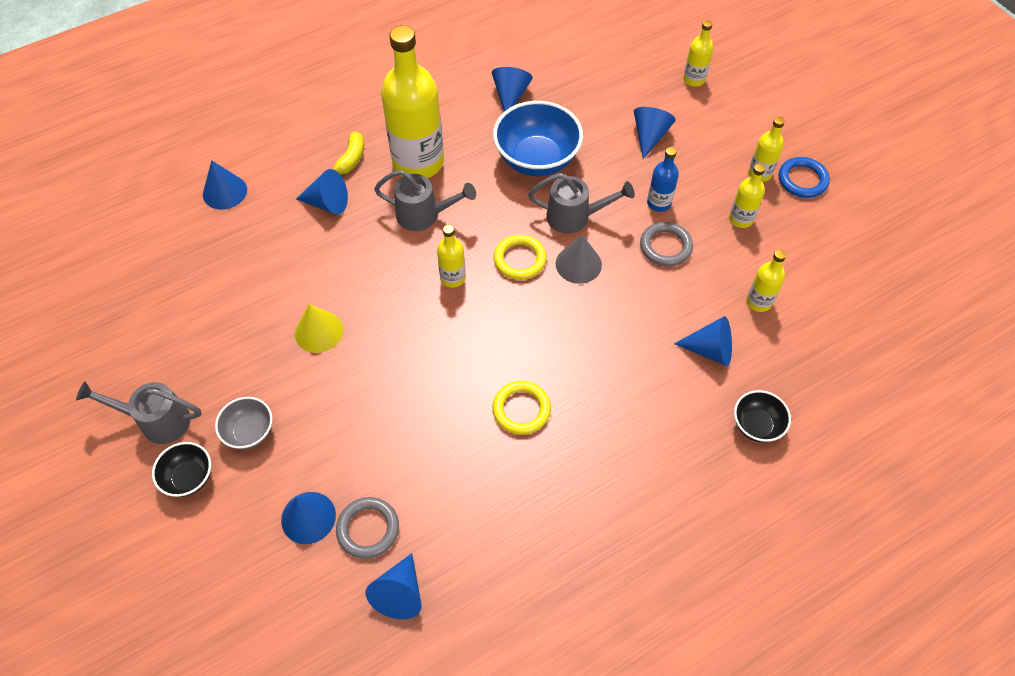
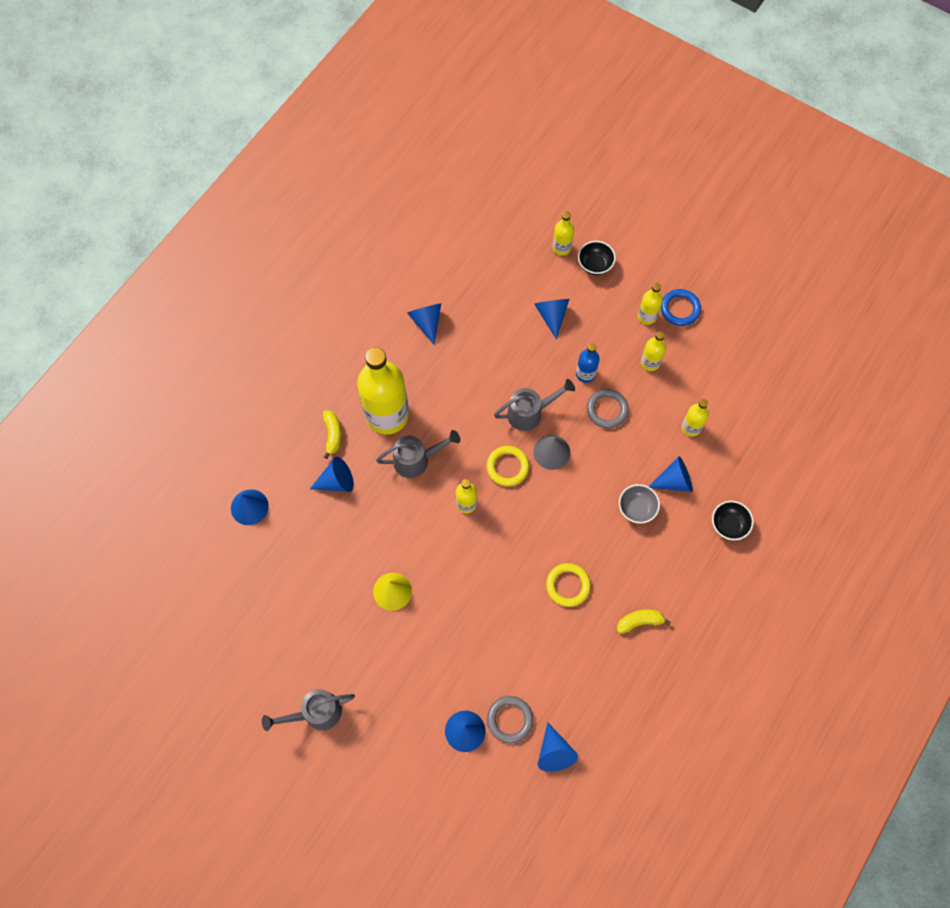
camera: 25 degrees left, 10 degrees up
(189, 478) = (365, 743): black bowl -> black bowl (595, 265)
(249, 432) = (388, 690): grey bowl -> grey bowl (636, 508)
(536, 159) = (477, 374): blue bowl -> none
(588, 487) = (640, 621): none -> yellow banana

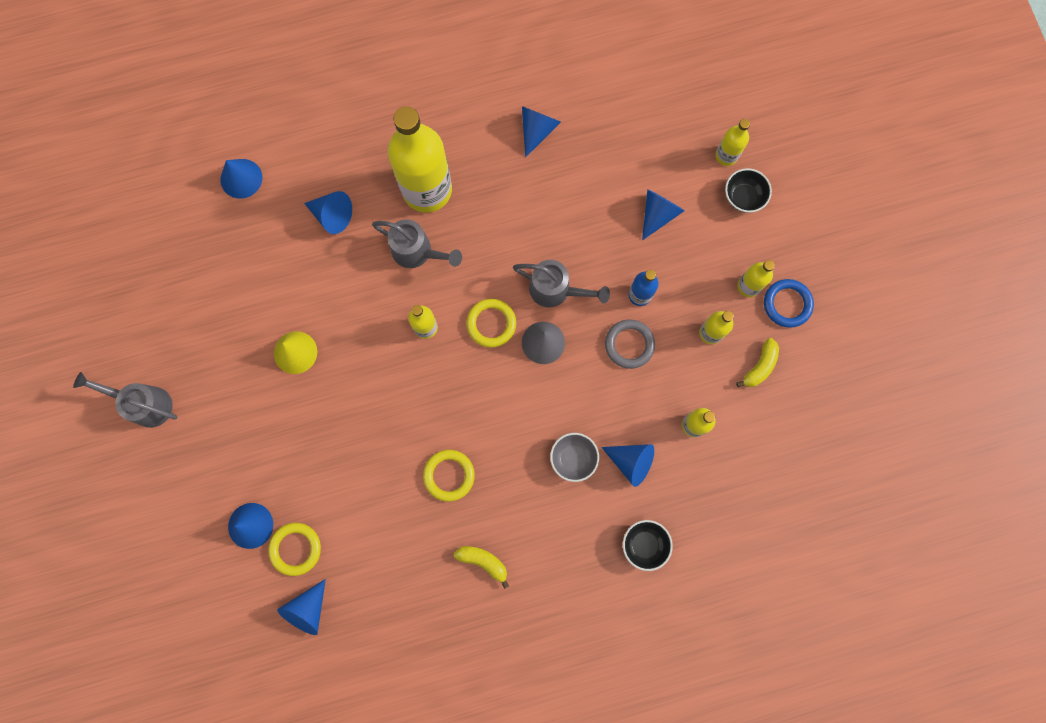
camera: 40 degrees right, 10 degrees up
(333, 435) = (365, 170): yellow banana -> yellow banana (759, 366)
(509, 719) = (295, 549): grey ring -> yellow ring

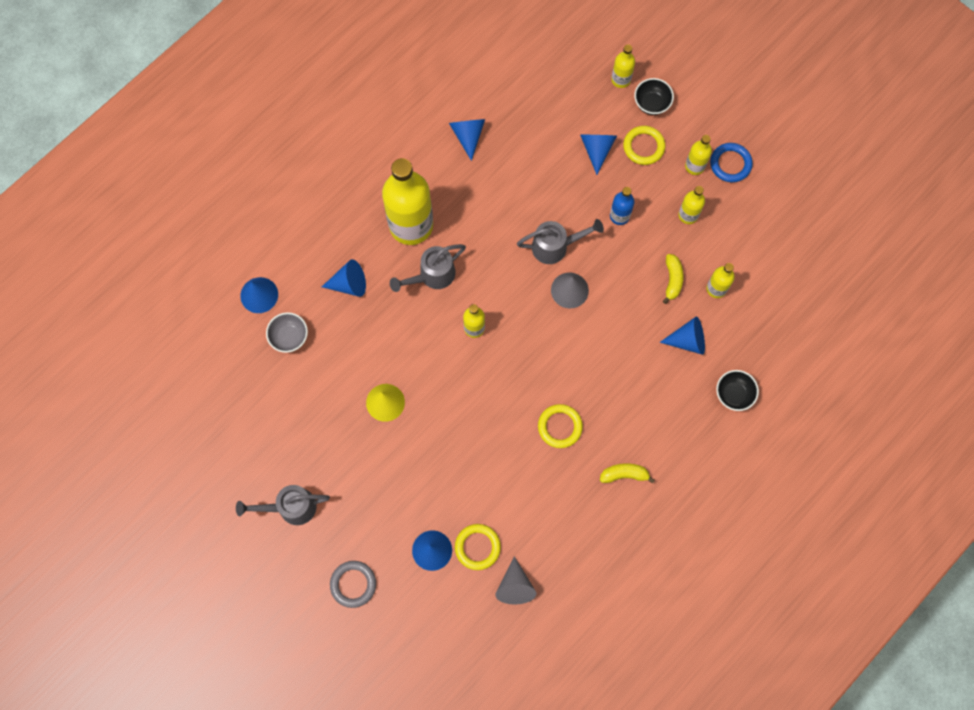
camera: 30 degrees left, 5 degrees down
(308, 609) = (515, 586): blue cone -> grey cone
(417, 252) = (432, 275): grey watering can -> grey watering can turned 150 degrees clockwise
(491, 324) = (522, 298): yellow ring -> yellow ring (643, 147)
(573, 458) = (644, 362): grey bowl -> grey bowl (289, 337)
(629, 344) = (634, 256): grey ring -> grey ring (353, 584)
(759, 366) = (738, 220): yellow banana -> yellow banana (672, 280)

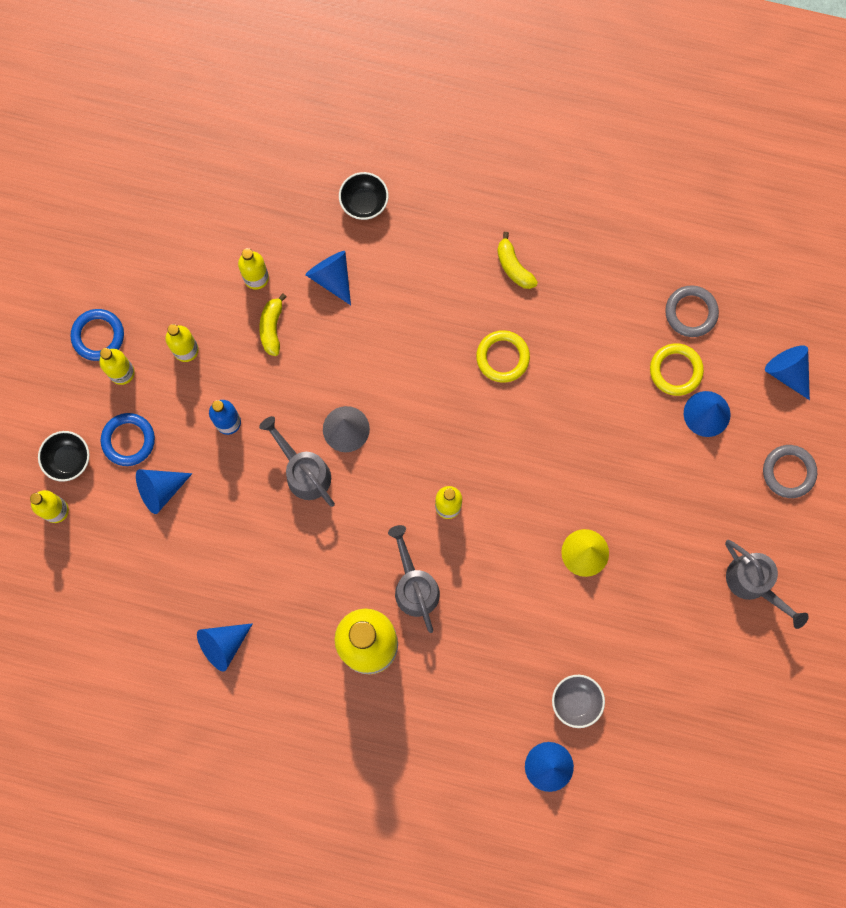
camera: 120 degrees left, 5 degrees up
(349, 284) = (477, 672): blue cone -> blue cone (787, 372)
(432, 275) = (414, 586): grey watering can -> grey watering can turned 135 degrees counterclockwise
(515, 586) = (691, 312): grey cone -> grey ring
(643, 147) = (128, 440): yellow ring -> blue ring
(672, 280) = (272, 327): yellow banana -> yellow banana turned 60 degrees counterclockwise

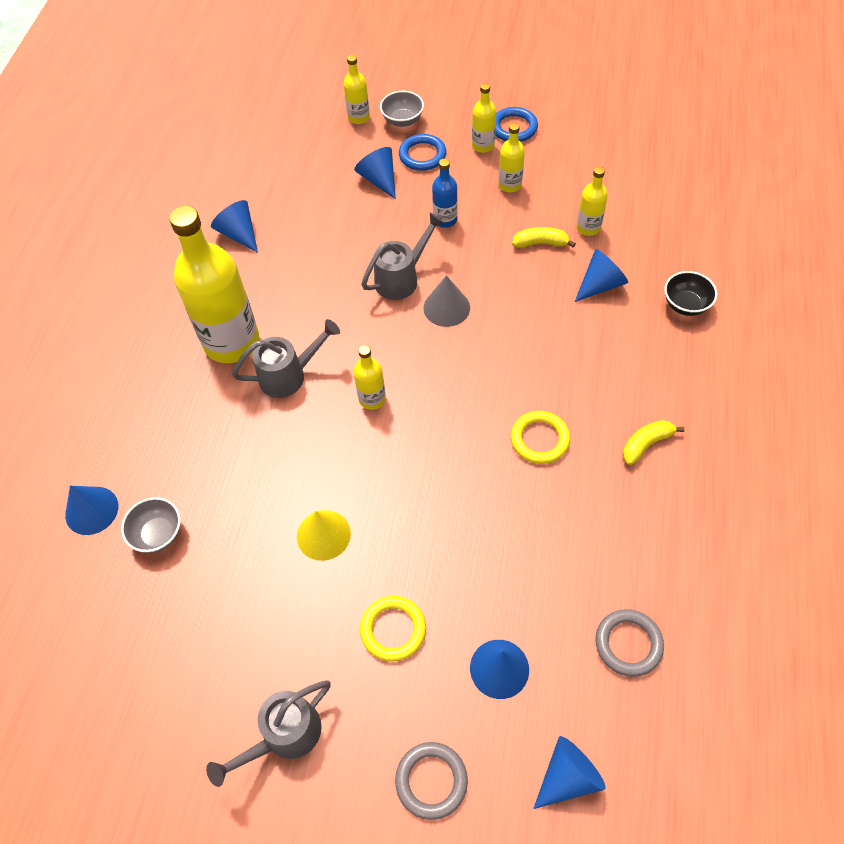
camera: 90 degrees right, 20 degrees down
(68, 459) = (402, 120): black bowl -> grey bowl
(675, 370) = (550, 628): yellow ring -> yellow ring (393, 629)

